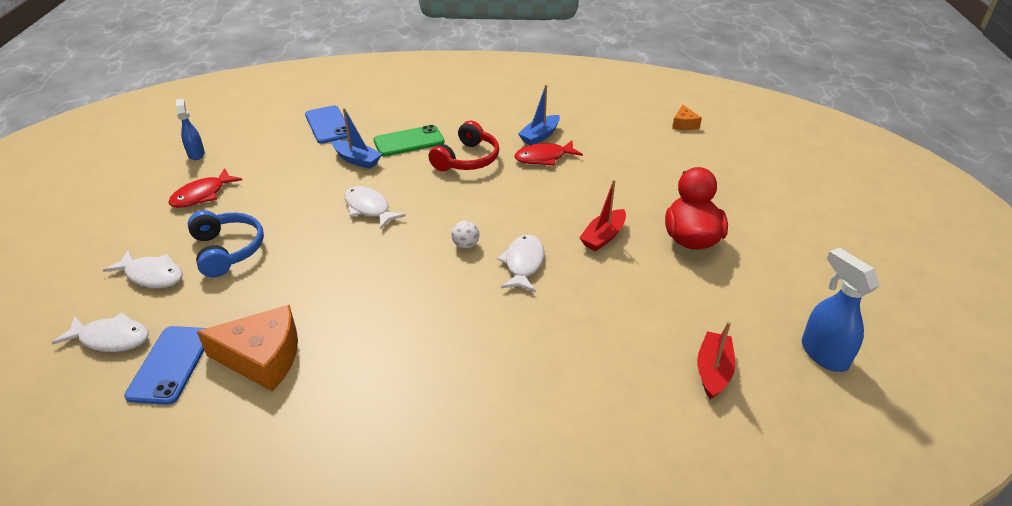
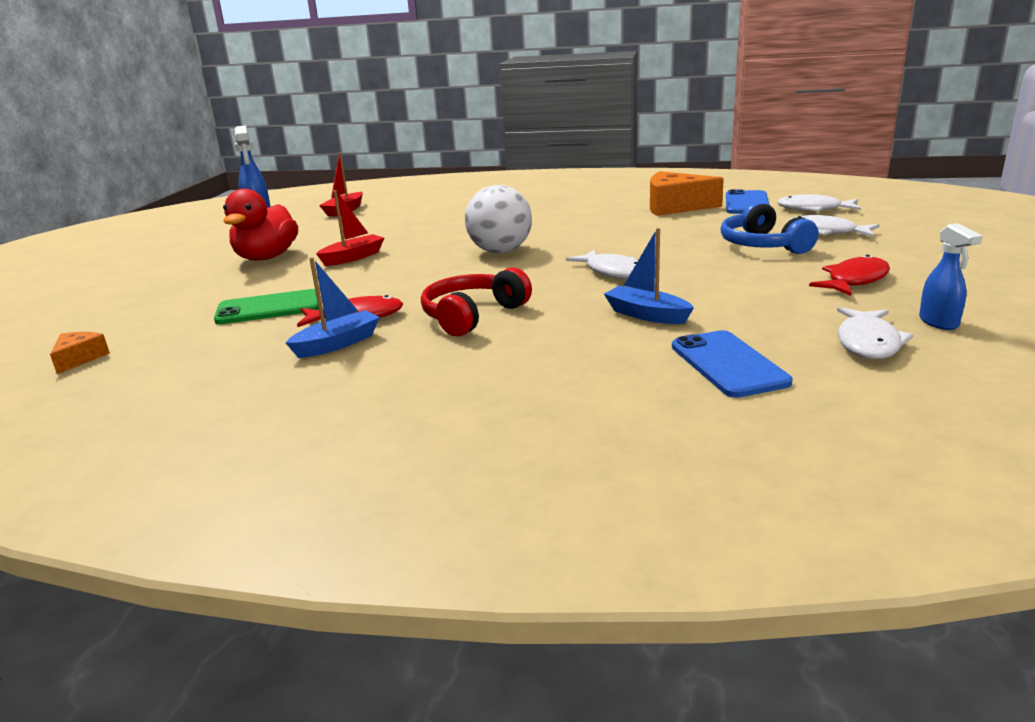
camera: 170 degrees left, 15 degrees down
(409, 141) = (564, 338): green phone -> green phone (269, 308)
(466, 245) = (500, 251): white ball -> white ball, size x2.22
(523, 264) = (447, 243): white fish -> white fish (868, 343)

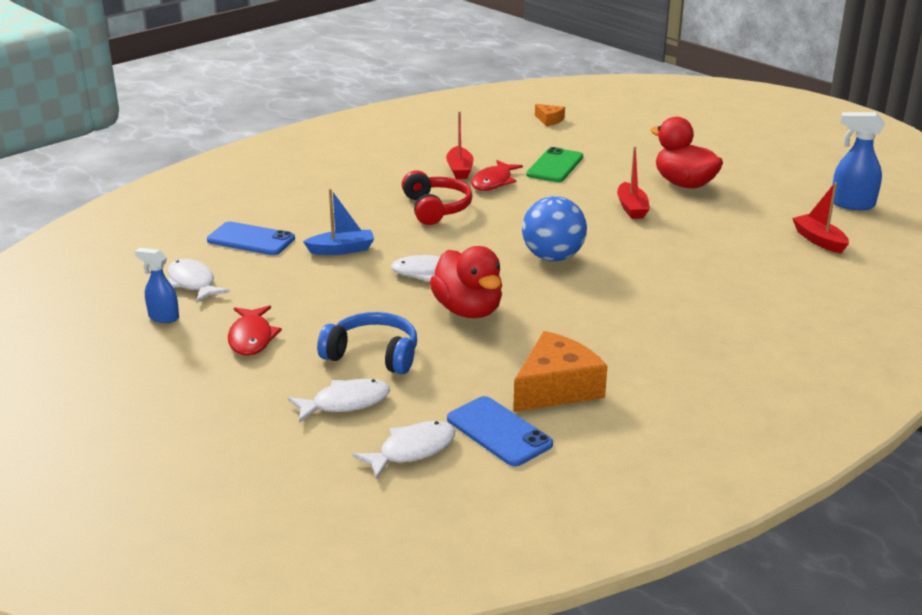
camera: 125 degrees right, 5 degrees up
(337, 344) = (459, 170): blue boat -> red boat
(500, 251) = (553, 257): white ball -> blue ball
(640, 245) = (468, 310): none -> red duck

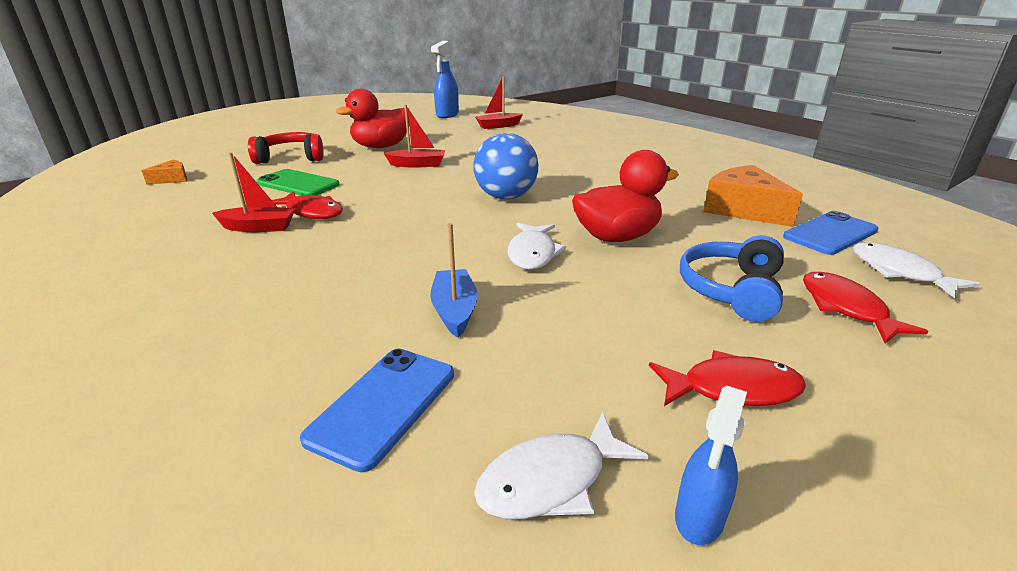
camera: 85 degrees left, 0 degrees up
(345, 403) = (846, 308): white fish -> red fish
(436, 208) = (361, 244): red headphones -> red headphones (291, 158)

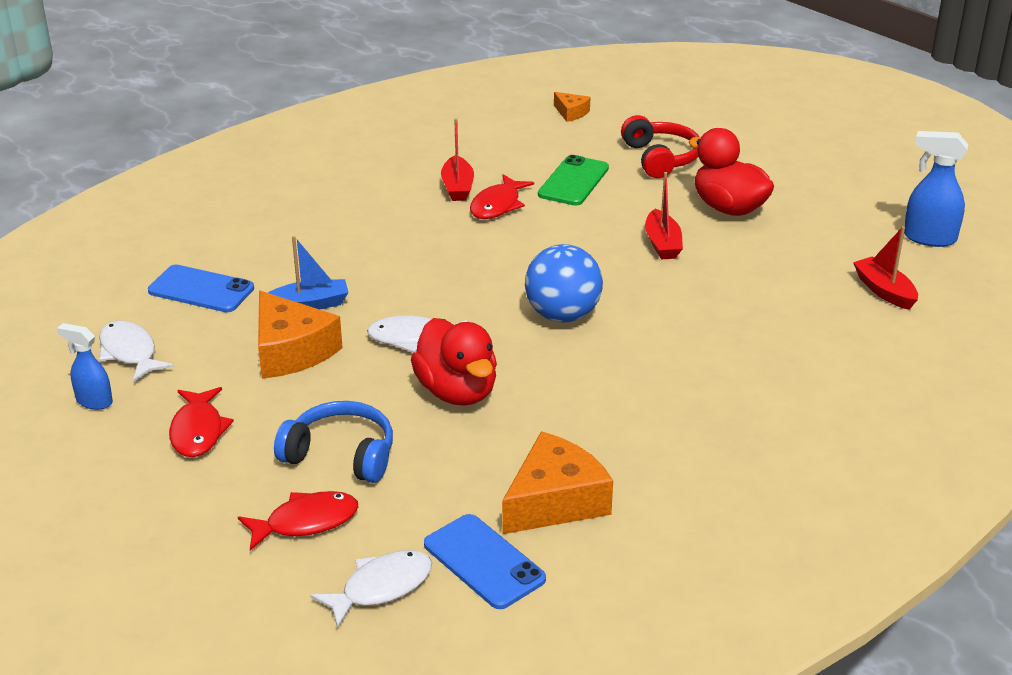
camera: 85 degrees right, 5 degrees up
(551, 322) = (291, 351): none -> orange cheese

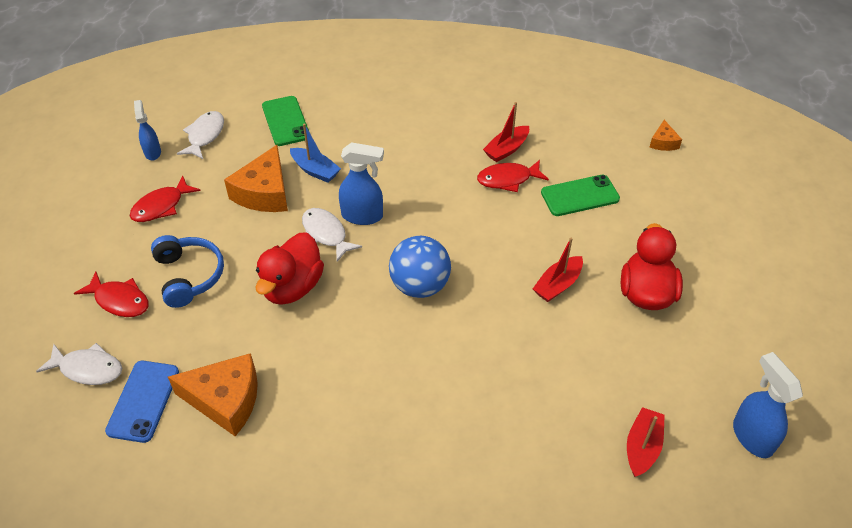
camera: 50 degrees right, 15 degrees up
(201, 290) = (285, 121): blue phone -> green phone
(422, 305) = (363, 216): none -> blue spray bottle
(660, 158) = (665, 220): red headphones -> none

